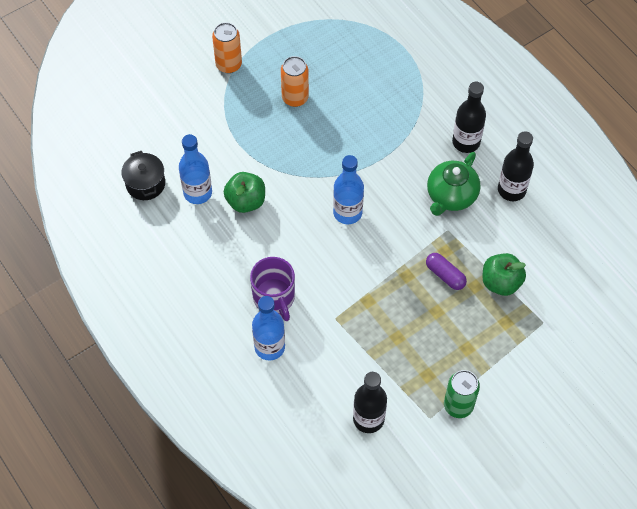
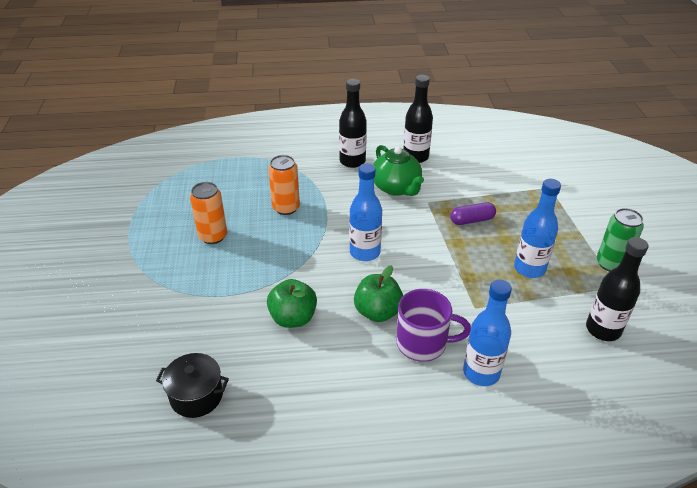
camera: 60 degrees left, 20 degrees down
(197, 193) = (249, 353): blue bottle -> blue bottle (529, 268)
(228, 64) = (128, 265): orange can -> orange can (286, 208)
(501, 282) = (498, 194): green apple -> green apple (378, 312)

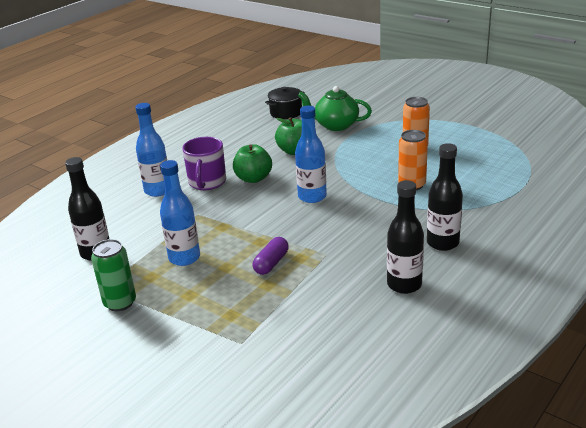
camera: 135 degrees right, 10 degrees down
(396, 188) = (369, 247): green teapot -> green teapot (335, 125)
(423, 343) = (207, 182): purple mug -> purple mug turned 45 degrees counterclockwise

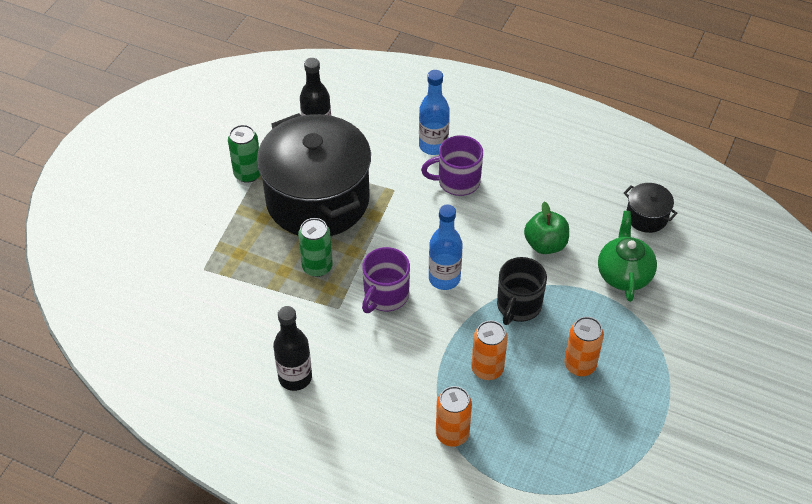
camera: 75 degrees right, 20 degrees up
(184, 258) = (317, 199): blue bottle -> black pot
(253, 178) = (473, 219): green apple -> none
(271, 263) = (317, 267): purple capsule -> green can
(320, 227) = (385, 295): none -> purple mug
(352, 167) = (518, 305): none -> black mug
(442, 243) = (371, 406): black bottle -> none
(475, 205) = (452, 434): none -> orange can

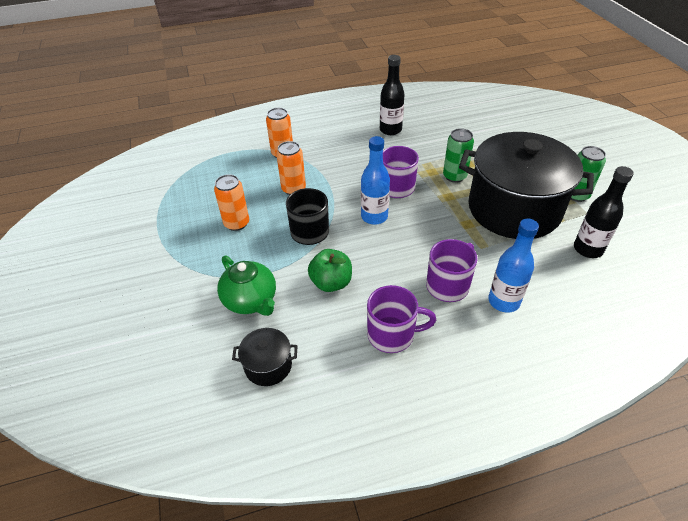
camera: 140 degrees right, 5 degrees down
(538, 178) = (392, 335): none -> purple mug

